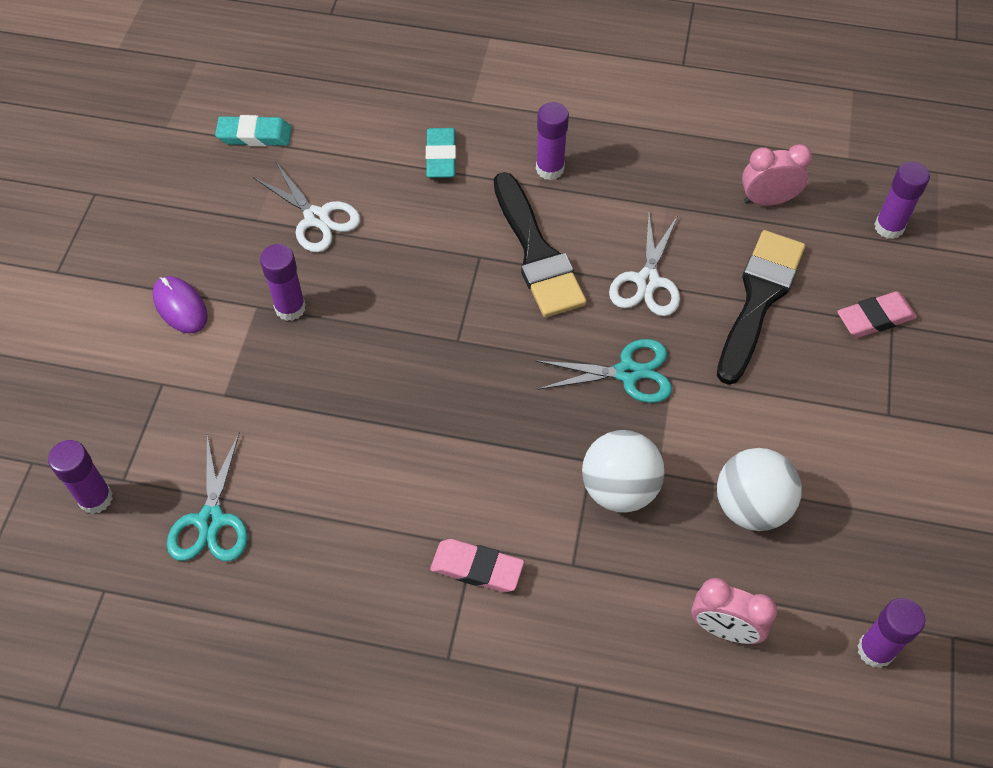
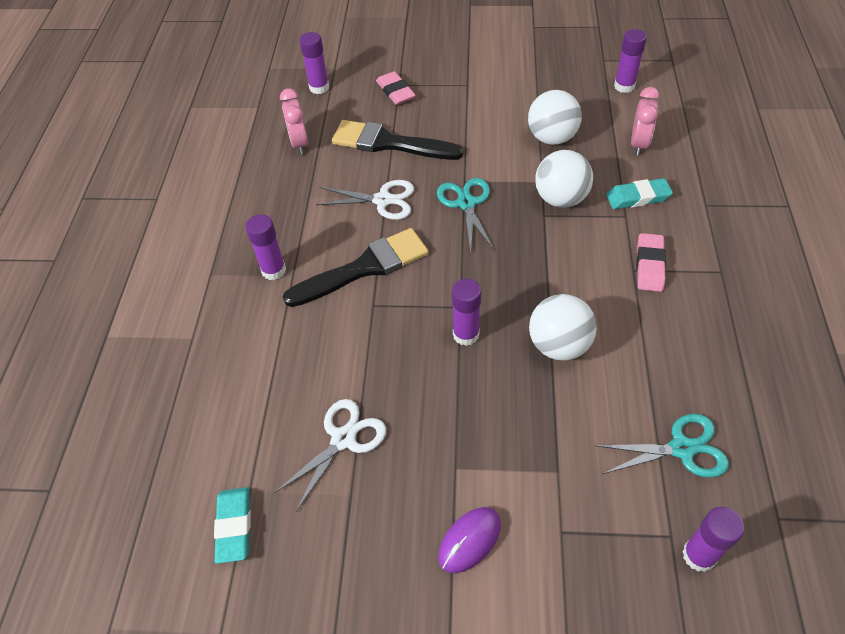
camera: 95 degrees left, 5 degrees down
(290, 308) = (452, 438): purple glue stick -> purple glue stick (466, 334)
(377, 430) = (558, 345): none -> white ball
(441, 157) = (262, 350): turquoise eraser -> turquoise eraser (638, 197)

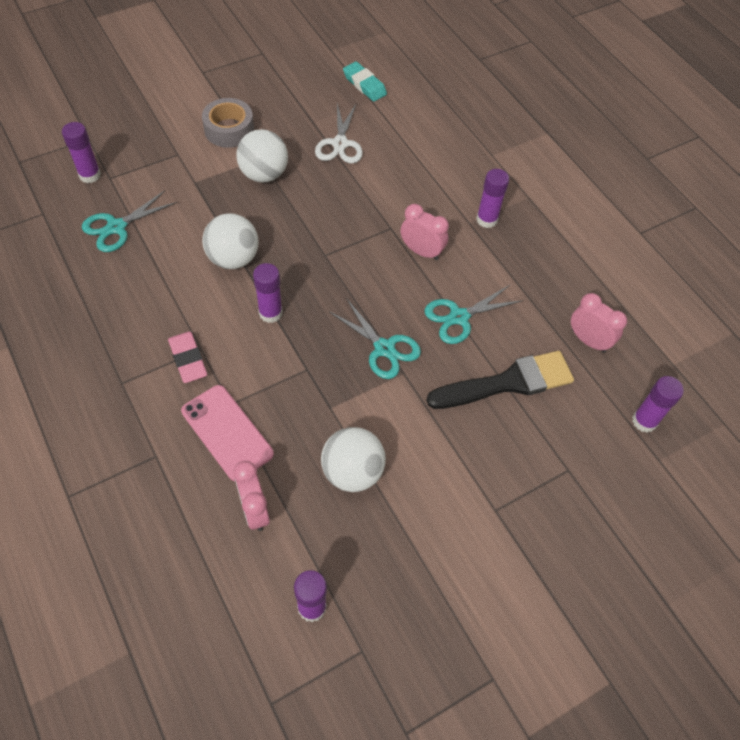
camera: 140 degrees right, 5 degrees up
(364, 268) = (421, 251): black brush -> pink clock
(383, 200) = (459, 317): white scissors -> turquoise scissors
(395, 92) = (562, 456): pink eraser -> none
(466, 334) = (307, 237): purple glue stick -> purple glue stick (270, 313)
(470, 540) = (229, 129): purple mouse -> grey tape
(560, 199) = (301, 395): white ball -> white ball (264, 174)
(638, 197) = (227, 432): turquoise eraser -> pink phone

